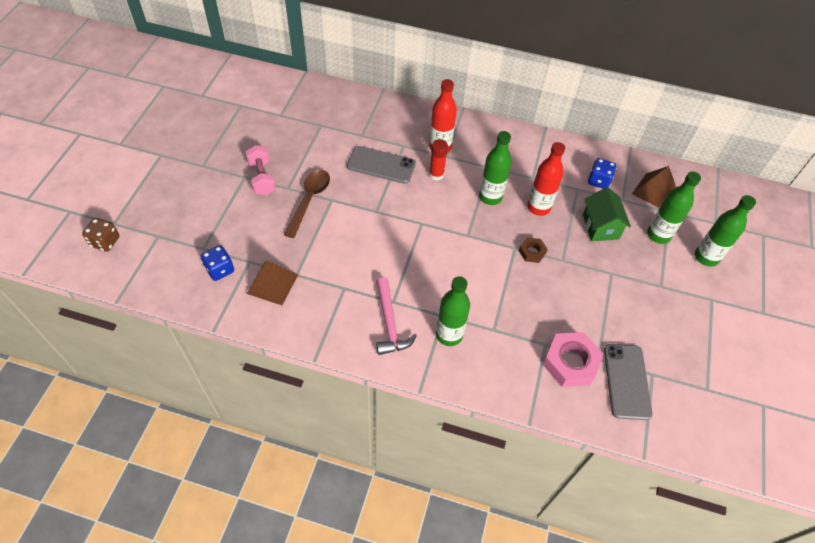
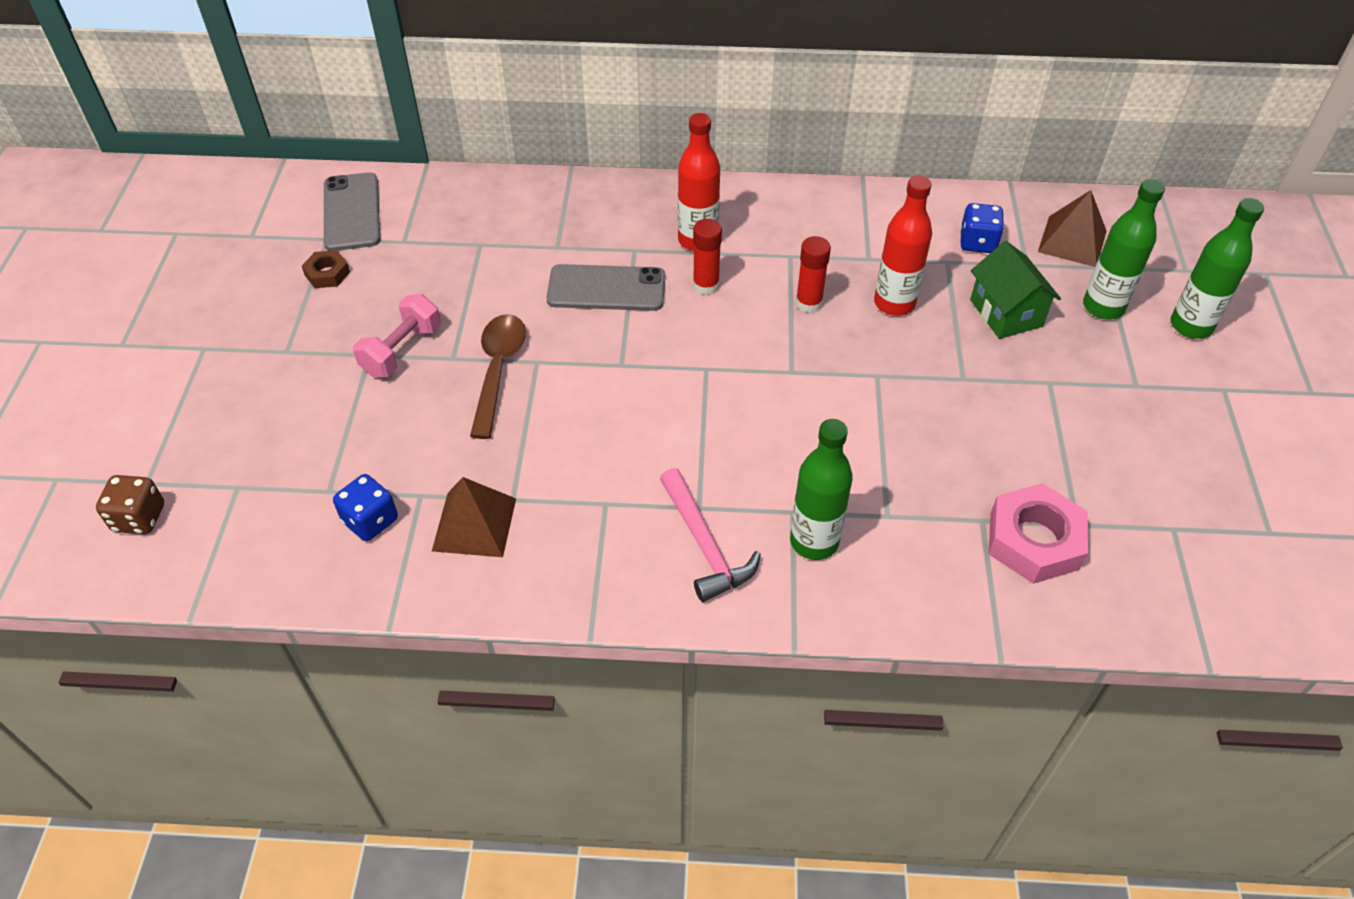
camera: 10 degrees left, 5 degrees down
(262, 178) = (402, 350): pink dumbbell -> pink dumbbell turned 60 degrees clockwise
(490, 197) = (808, 303): green bottle -> red glue stick
(532, 252) = (908, 376): brown nut -> brown nut (327, 274)
(627, 381) = (1137, 550): grey phone -> grey phone (352, 212)

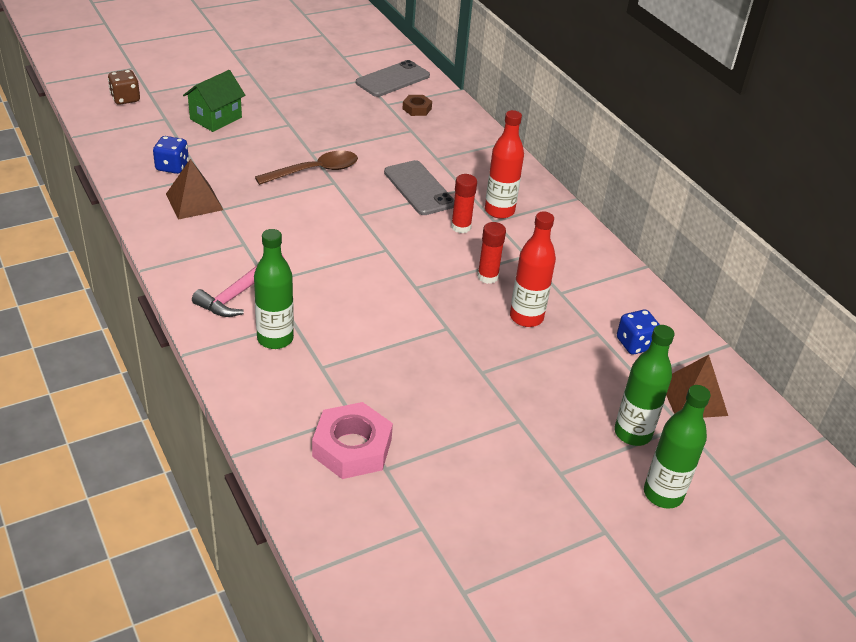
camera: 55 degrees right, 10 degrees down
(327, 274) = (337, 89): brown nut -> brown nut (417, 109)
(402, 350) = (301, 133): pink dumbbell -> none
(1006, 313) = (572, 378): green house -> green house (216, 118)

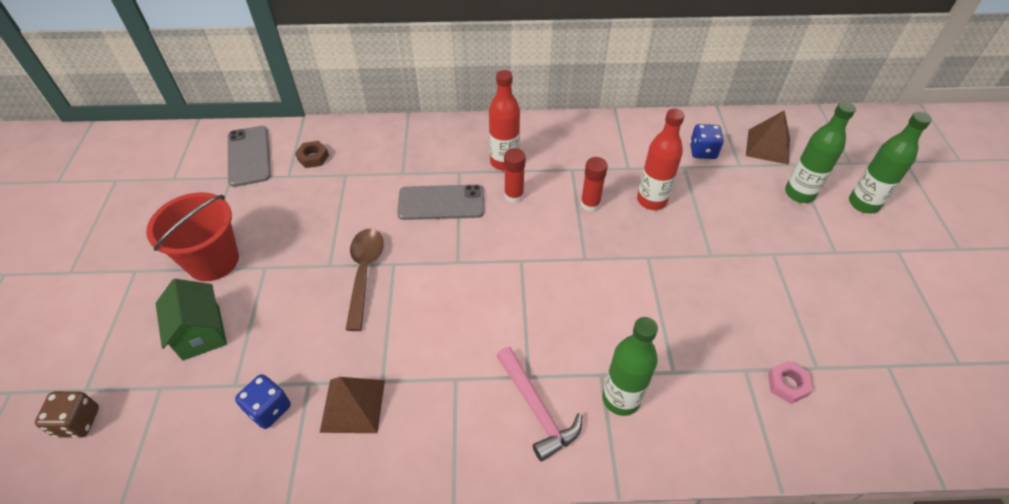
camera: 60 degrees left, 10 degrees up
(279, 101) = (213, 261): none -> red bucket
(352, 447) = (787, 384): pink nut -> pink nut, size x0.53

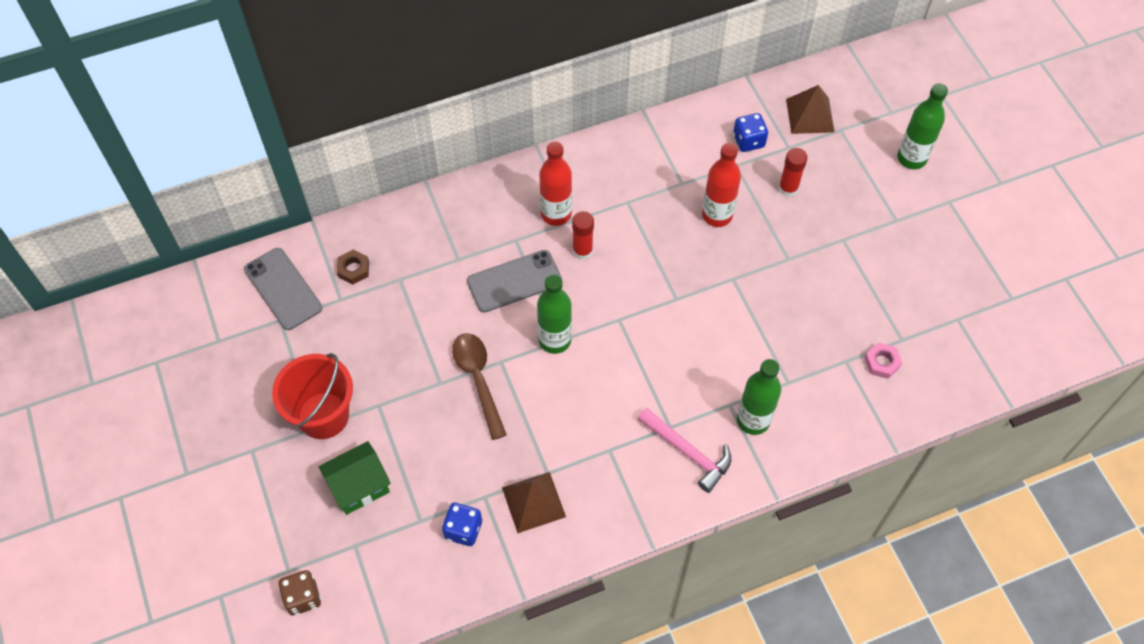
camera: 20 degrees left, 10 degrees up
(201, 333) = (359, 486): green house -> green house turned 75 degrees counterclockwise
(590, 204) = (660, 238): red glue stick -> red glue stick (788, 188)
(799, 194) = (852, 164): green bottle -> green bottle (555, 340)

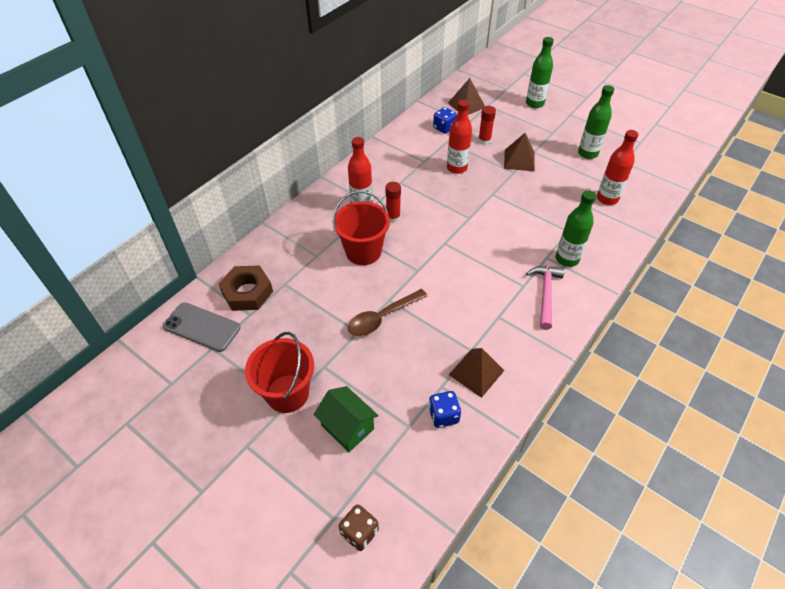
camera: 30 degrees left, 10 degrees down
(353, 269) = (247, 292): brown nut -> brown nut, size x1.89
(359, 486) = (347, 427): green house -> green house turned 75 degrees counterclockwise
(478, 380) = (382, 317): brown spoon -> brown spoon turned 75 degrees counterclockwise
(514, 281) = (363, 251): grey phone -> red bucket
(555, 340) = (414, 272): green bottle -> green bottle (587, 153)
(687, 452) = (545, 294): pink hammer -> pink hammer turned 90 degrees counterclockwise
(811, 243) = (519, 160): none -> brown pyramid
(882, 363) = (607, 199): pink nut -> red bottle

